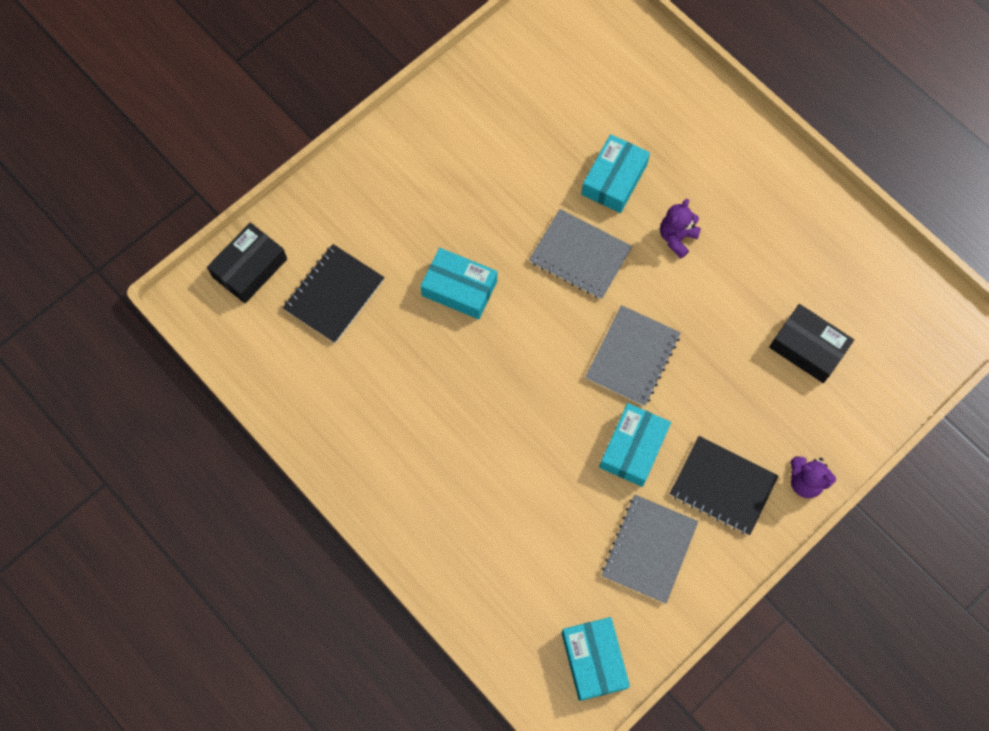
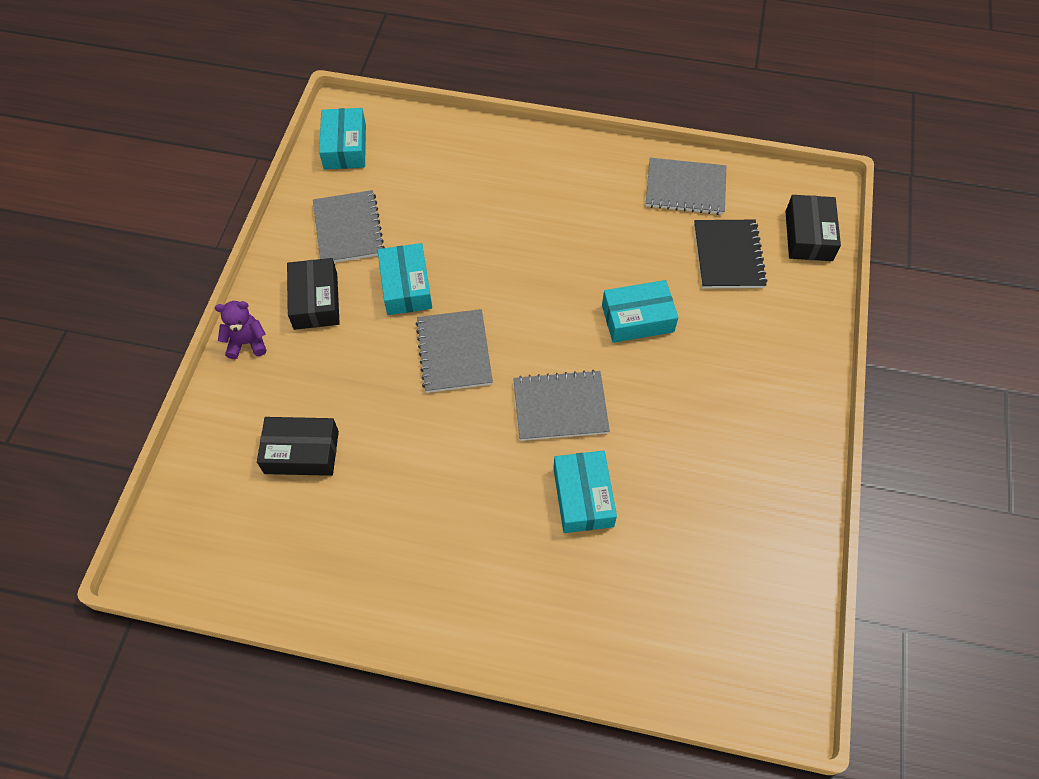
camera: 145 degrees right, 10 degrees down
(308, 385) = (685, 188): none -> grey notebook
(593, 660) = (345, 147): turquoise box -> turquoise box turned 45 degrees clockwise
(677, 238) = (485, 478): purple teddy bear -> none
(722, 486) = (315, 301): black notebook -> black box

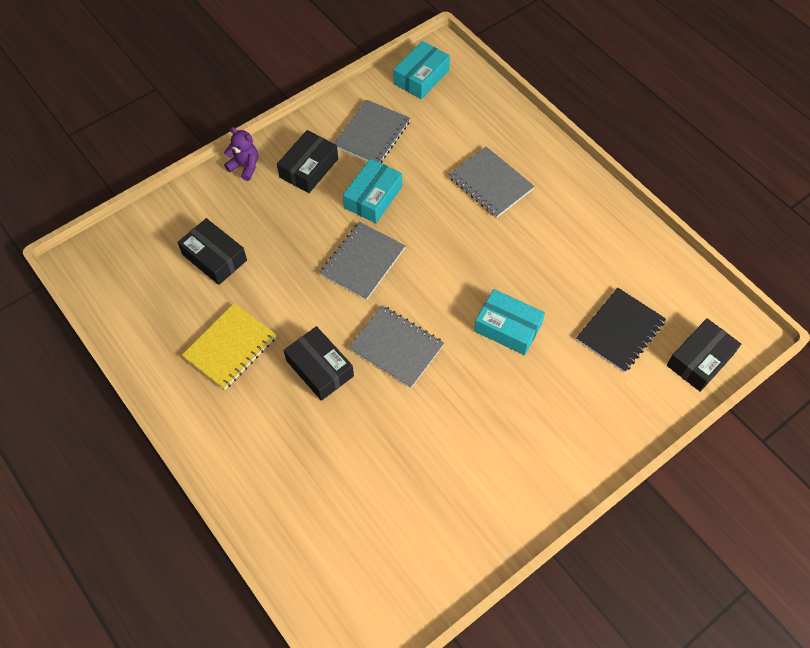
camera: 40 degrees right, 0 degrees up
(403, 526) = (230, 347): none -> yellow notebook
(509, 479) = (320, 368): none -> black box
(583, 497) = (354, 416): turquoise box -> none
(685, 188) = (636, 260): grey notebook -> grey notebook (491, 183)

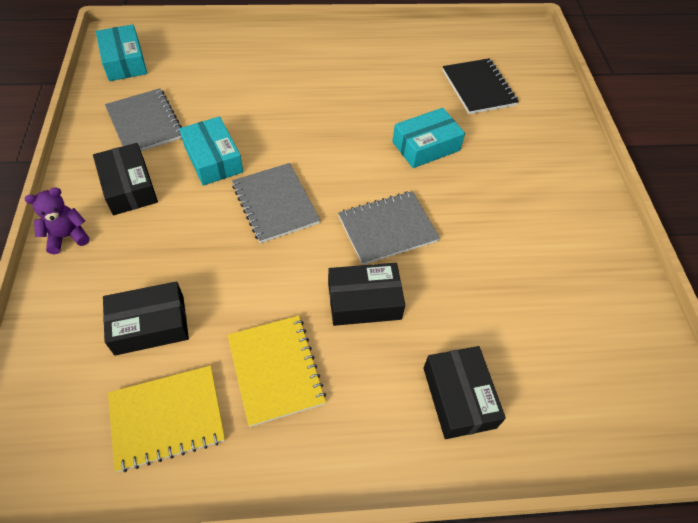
camera: 60 degrees left, 5 degrees down
(161, 310) = (167, 418): none -> yellow notebook
(491, 183) = (279, 81): grey notebook -> none
(700, 360) = (532, 64): black box -> black box (459, 397)

